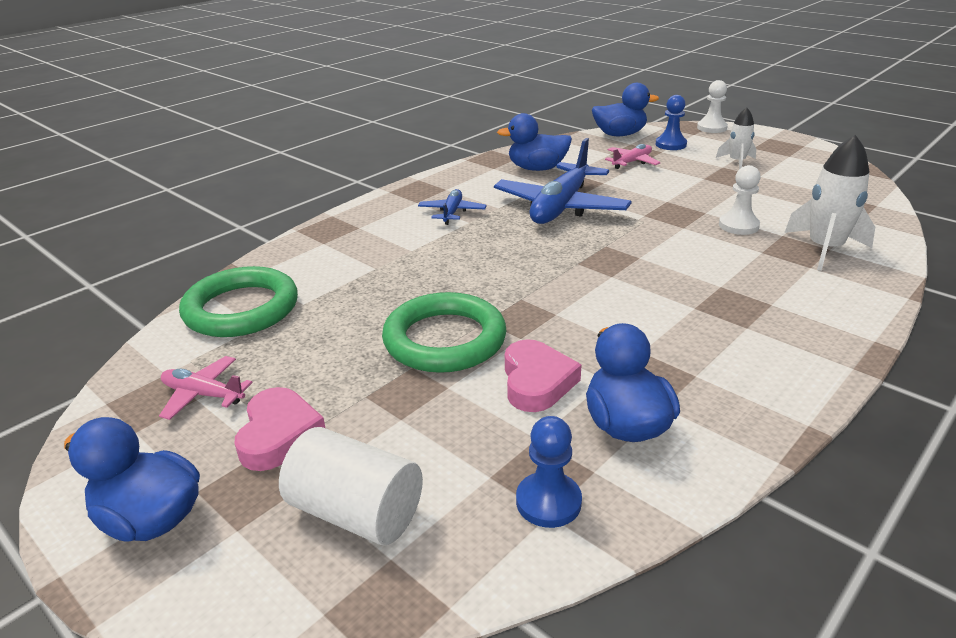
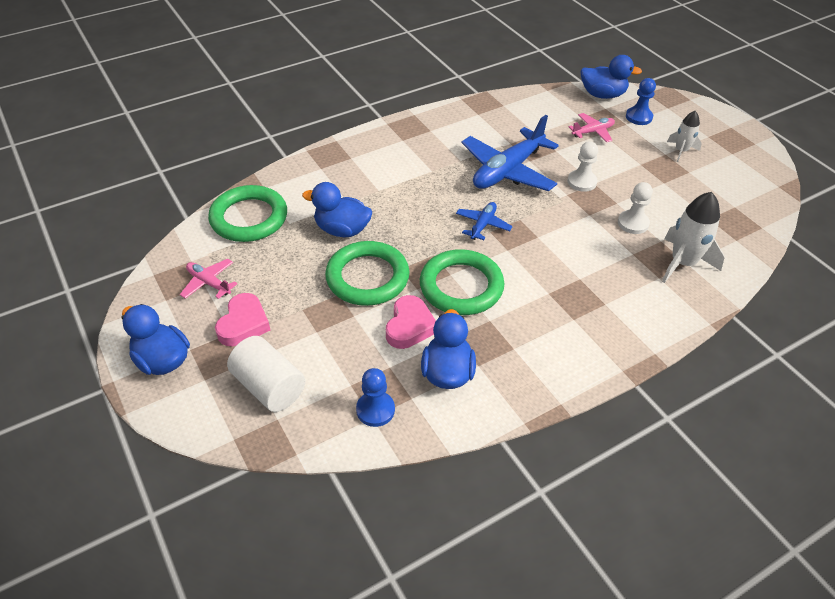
camera: 15 degrees right, 15 degrees up
(452, 213) = (423, 158): blue plane -> blue plane (483, 225)
(537, 169) = (511, 122): blue duck -> blue duck (342, 230)
(579, 323) = (461, 286): none -> green ring
(711, 128) = (688, 103): white pawn -> white pawn (582, 182)

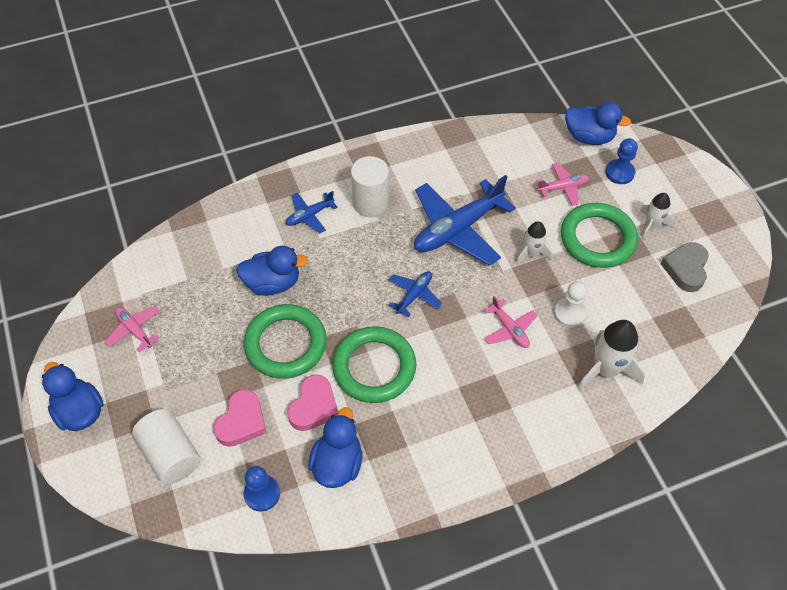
camera: 10 degrees right, 10 degrees up
(243, 324) = (159, 381): pink heart -> pink heart (242, 421)
(249, 218) = (185, 257): green ring -> green ring (597, 238)
(342, 230) = (273, 283): blue duck -> blue duck turned 150 degrees clockwise
(365, 174) = (310, 215): none -> blue plane
(420, 159) = (371, 203): none -> white cylinder
(581, 241) = (509, 329): none -> pink plane
(582, 182) = (531, 253): white pawn -> white rocket
(724, 179) = (686, 269): none -> grey heart

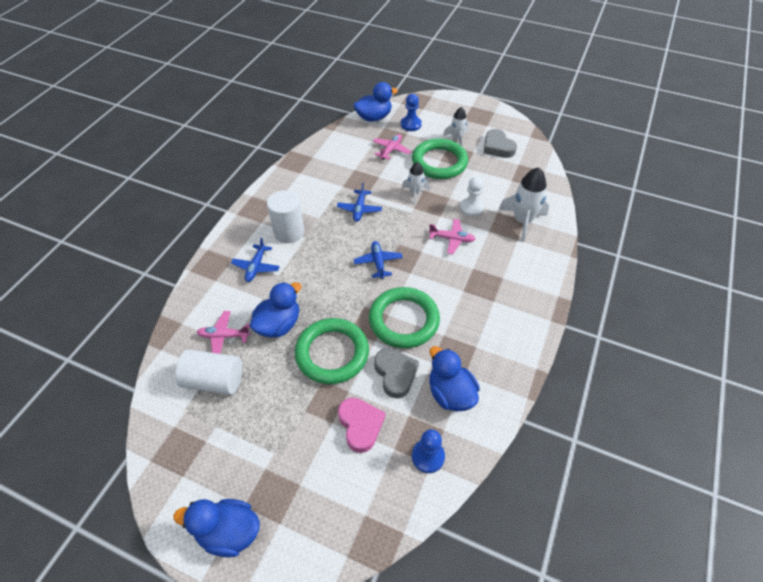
camera: 45 degrees left, 5 degrees down
(135, 330) = (208, 437): pink plane -> pink plane (224, 336)
(171, 454) = (336, 493): white cylinder -> white cylinder (214, 380)
(314, 406) = (395, 374): pink heart -> grey heart
(458, 229) = (359, 209): blue plane -> blue plane, size x0.49

